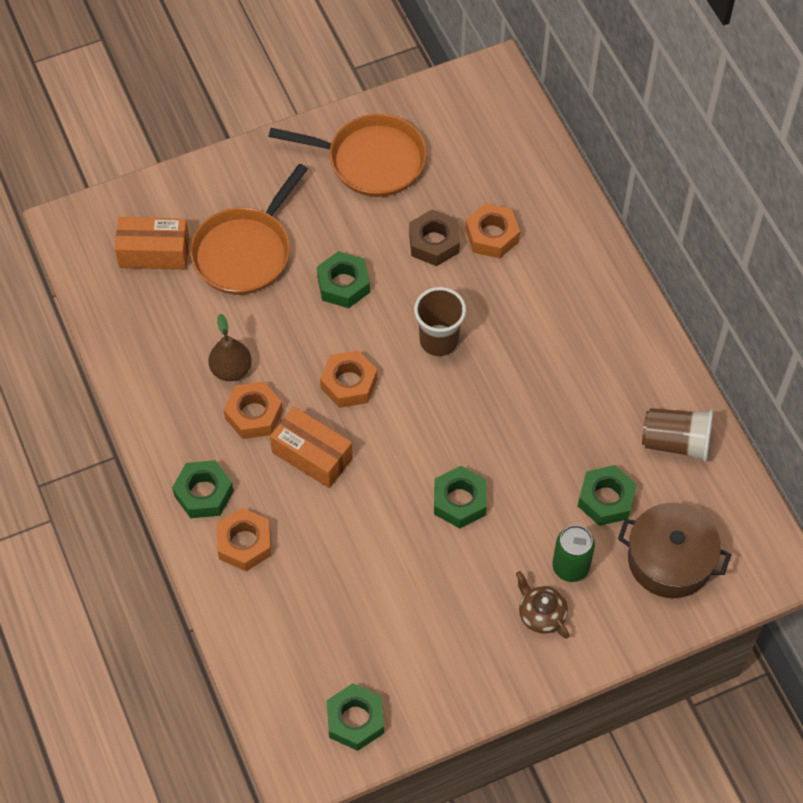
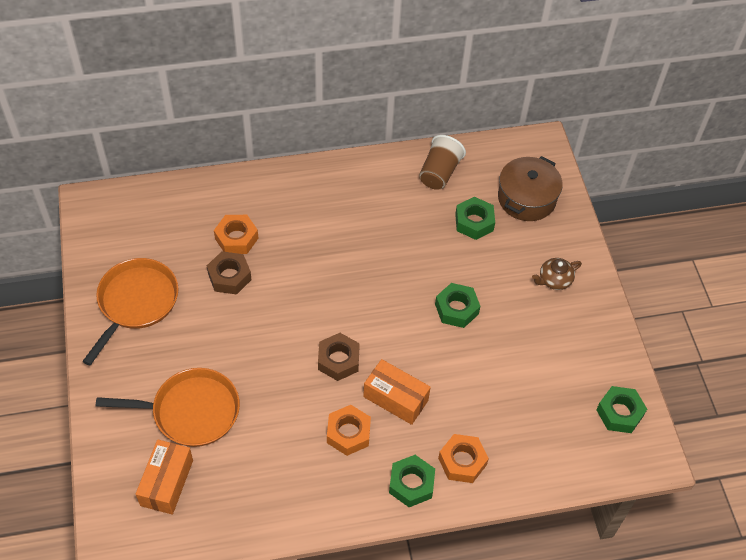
camera: 80 degrees left, 5 degrees down
(231, 369) = (302, 442): brown pear -> none
(245, 252) = (191, 411): orange pan -> orange pan turned 45 degrees counterclockwise
(312, 455) = (395, 398): orange box -> orange box turned 75 degrees clockwise
(343, 284) = (247, 346): green nut -> none
(349, 383) = (338, 360): orange nut -> brown nut
(439, 340) = (318, 292): brown cup -> none
(570, 567) = (521, 254): green can -> none

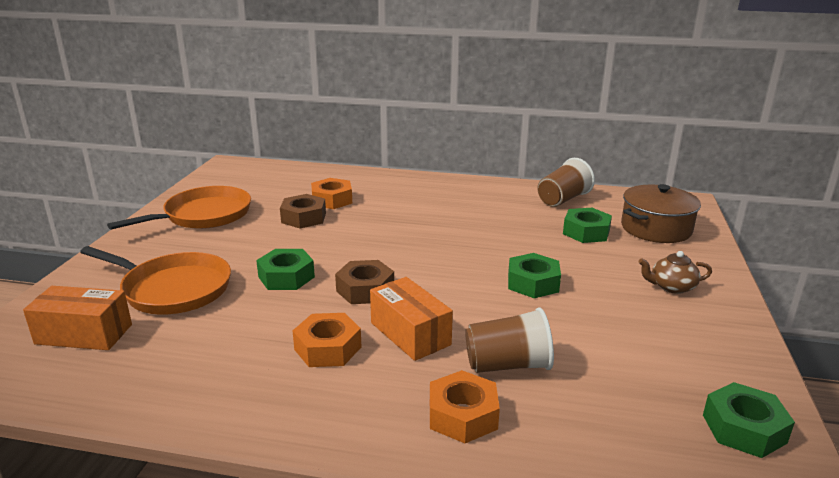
camera: 25 degrees right, 30 degrees down
(167, 483) = (84, 334): orange box -> orange box turned 60 degrees clockwise
(411, 484) = (373, 418): green nut -> green nut (286, 277)
(471, 407) = (507, 365): none -> brown cup

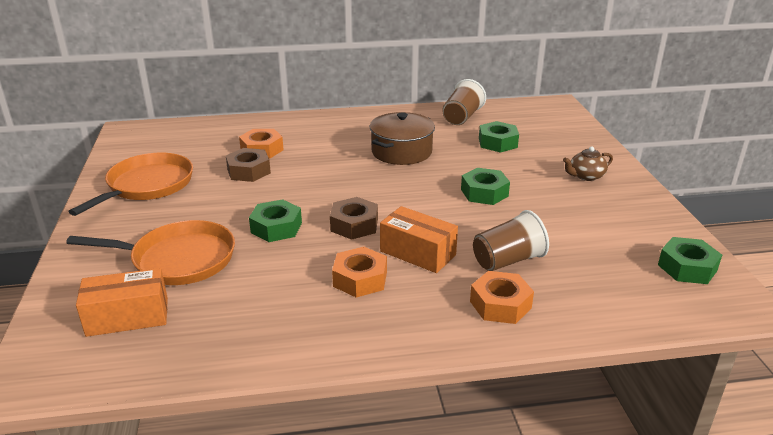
camera: 20 degrees left, 5 degrees up
(656, 228) = (547, 131): brown pot -> brown pot (401, 152)

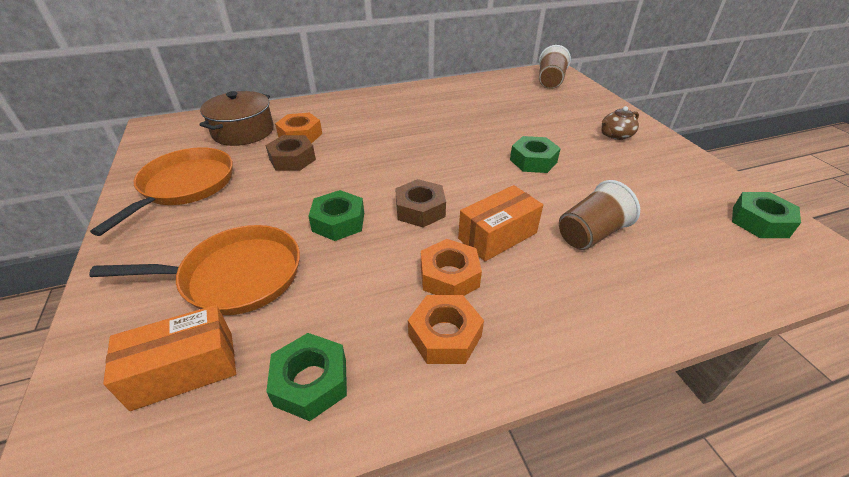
camera: 10 degrees left, 10 degrees up
(401, 152) = (438, 126): brown pot -> brown pot (243, 131)
(417, 253) = (497, 236): orange box -> orange box turned 60 degrees counterclockwise
(462, 117) = (479, 88): brown cup -> brown cup (550, 81)
(497, 143) = (522, 110): green nut -> green nut (311, 382)
(500, 304) = (609, 290): orange nut -> orange nut (445, 335)

